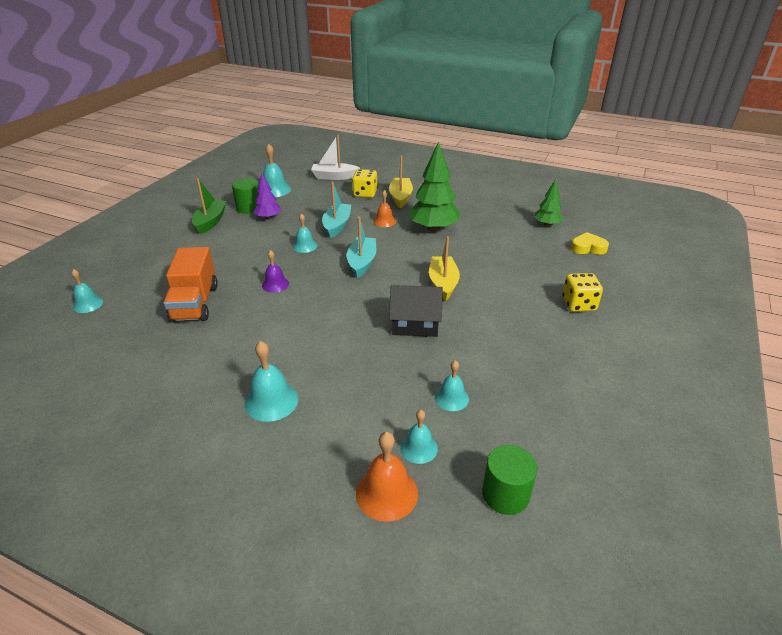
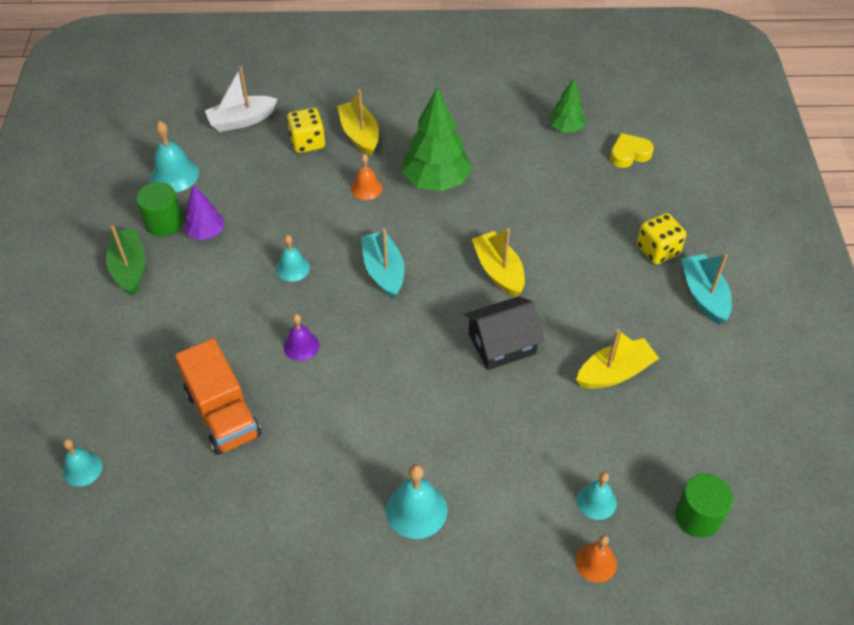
camera: 25 degrees left, 15 degrees up
(337, 225) = (310, 216): turquoise boat -> turquoise boat (703, 295)
(386, 493) = (596, 562): orange bell -> orange bell, size x0.65
(451, 398) = (594, 429): turquoise bell -> none
(493, 367) = (615, 373): none -> yellow boat

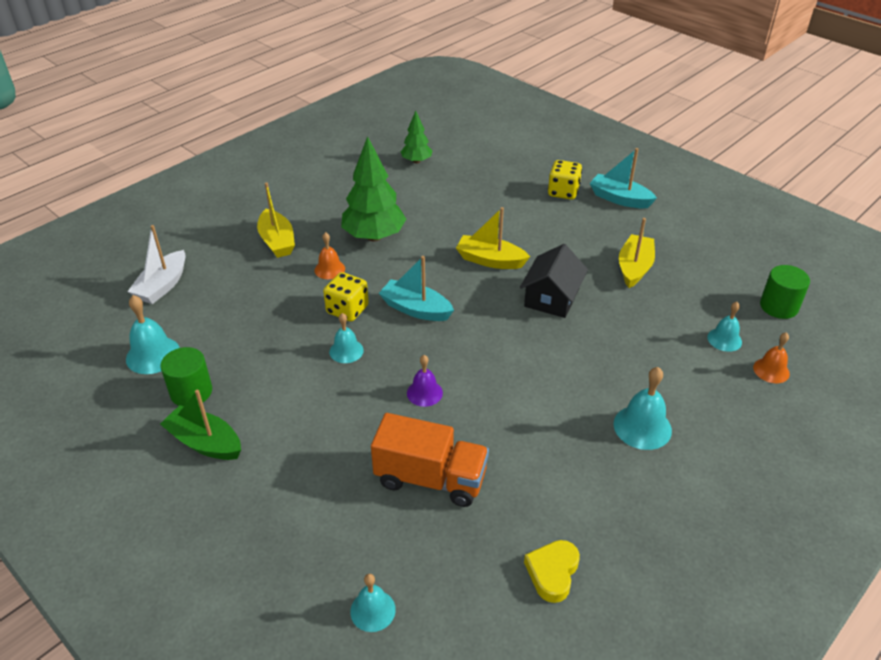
camera: 45 degrees left, 10 degrees down
(206, 233) = (240, 375): purple tree -> none
(307, 142) = (241, 268): yellow dice -> yellow dice (347, 310)
(359, 135) = (277, 241): yellow boat -> yellow boat turned 135 degrees counterclockwise
(629, 154) = (474, 154): yellow heart -> yellow heart (552, 573)

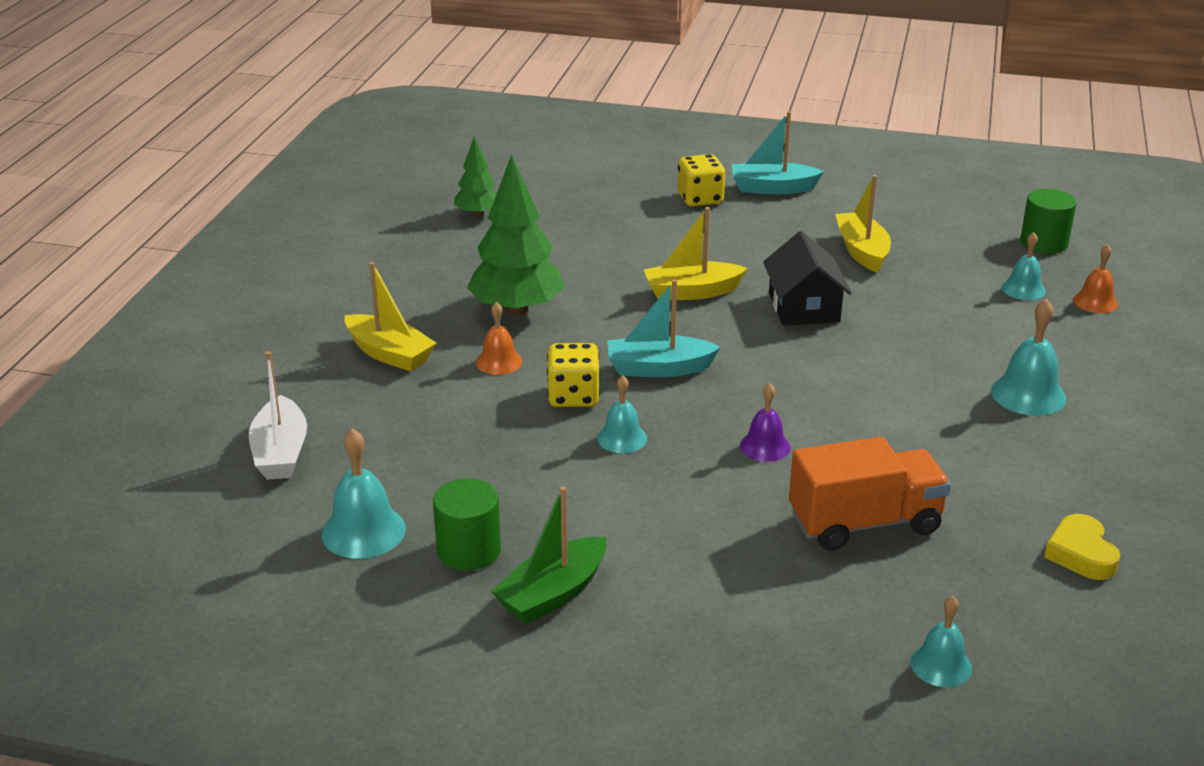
camera: 30 degrees left, 10 degrees down
(205, 442) = (553, 594): green boat -> green boat turned 45 degrees counterclockwise

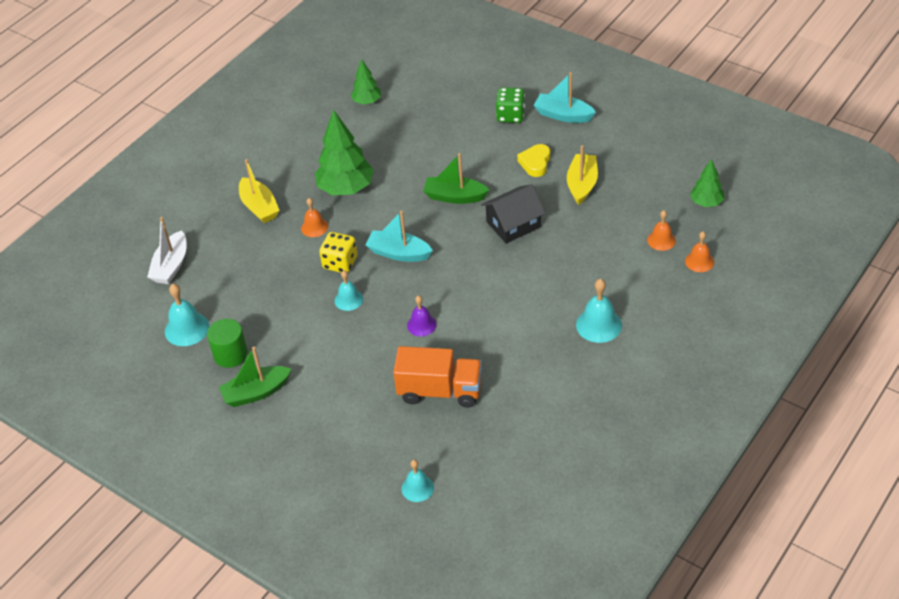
camera: 25 degrees right, 15 degrees up
(692, 292) = (455, 196): yellow boat -> green boat
(700, 199) = (510, 115): yellow dice -> green dice
(803, 307) = (513, 224): black house -> black house turned 45 degrees clockwise
(1023, 289) = (661, 240): turquoise bell -> orange bell
(1043, 243) = (706, 203): green cylinder -> green tree
(1081, 554) = (541, 442): yellow heart -> yellow heart (535, 163)

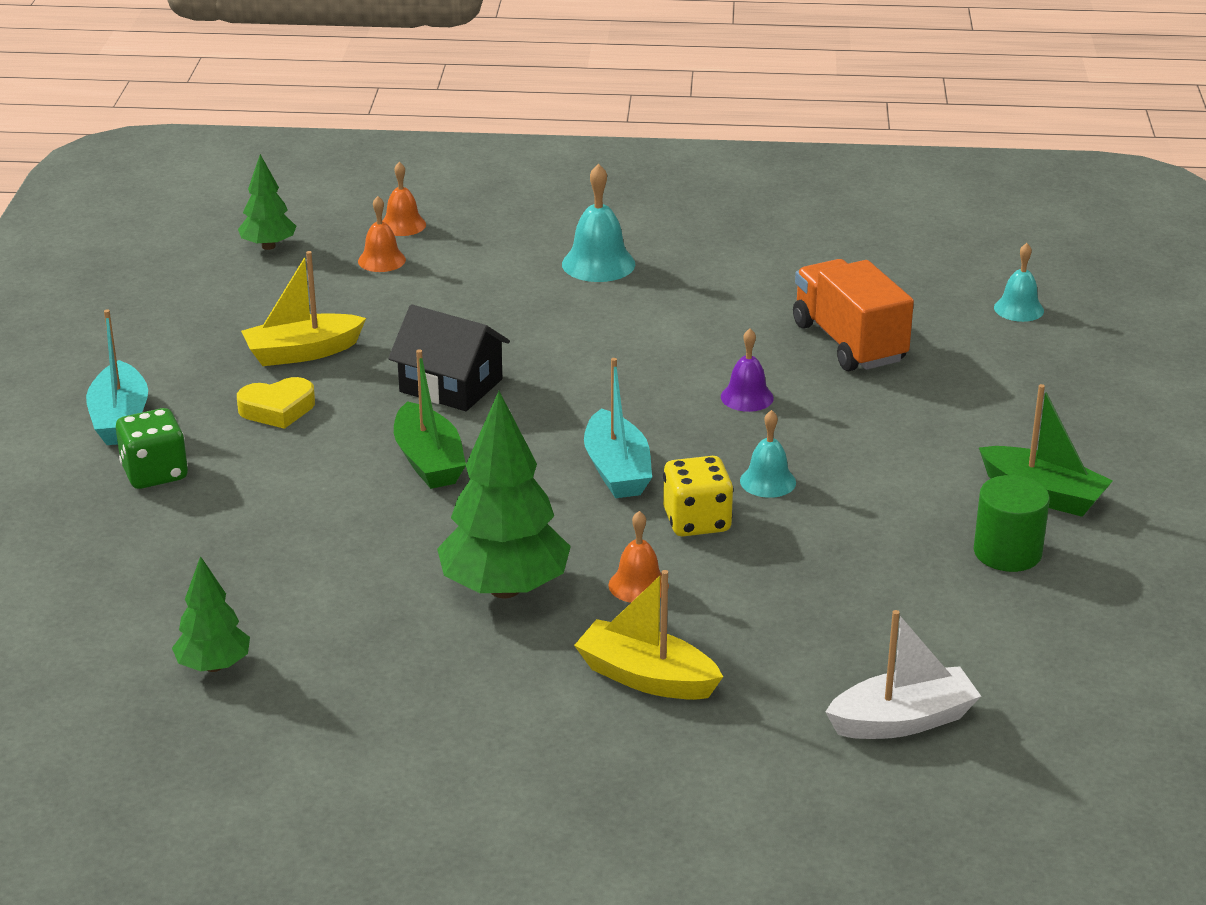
camera: 125 degrees left, 15 degrees down
(187, 329) = (1014, 626): turquoise bell -> none
(259, 207) = (646, 677): yellow boat -> yellow boat turned 90 degrees counterclockwise

